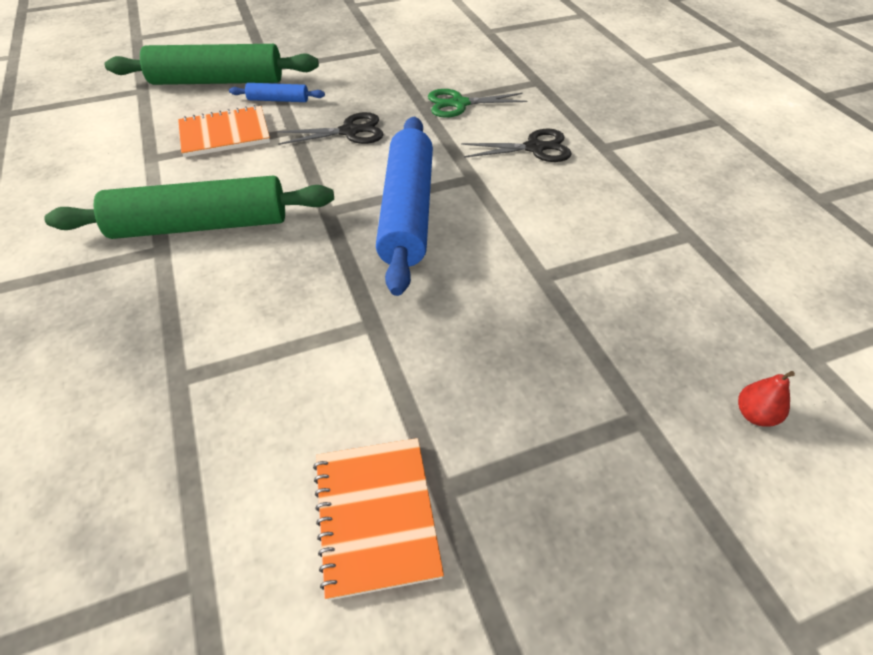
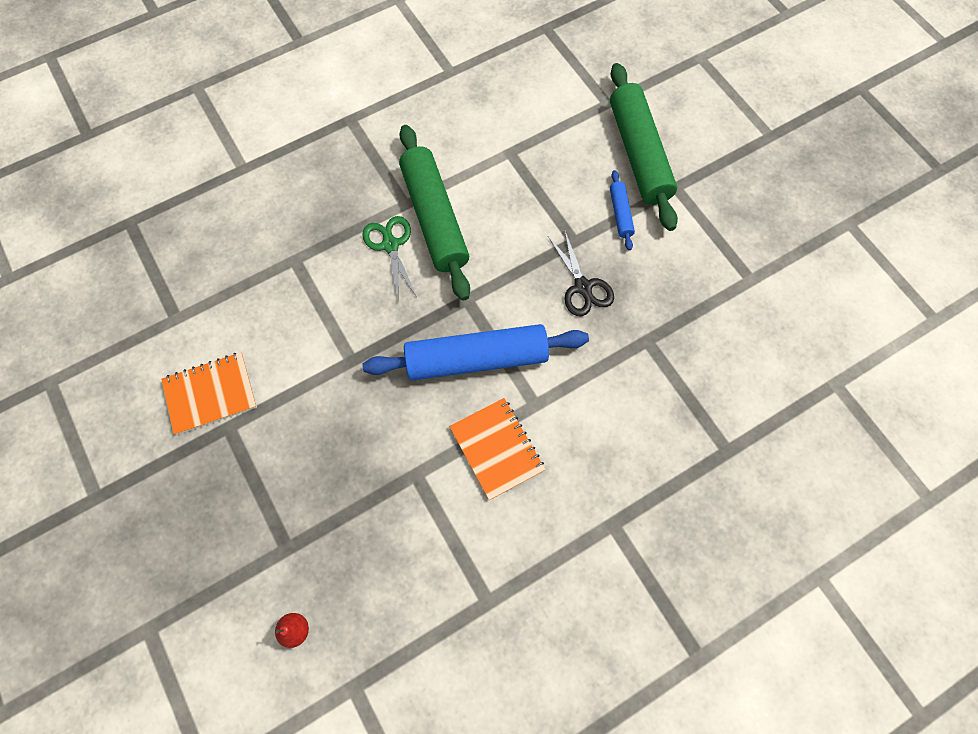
camera: 80 degrees right, 20 degrees up
(225, 134) = (555, 191): orange notebook -> orange notebook (496, 449)
(459, 104) = (657, 375): green scissors -> green scissors (390, 245)
(535, 148) = (595, 456): black scissors -> none

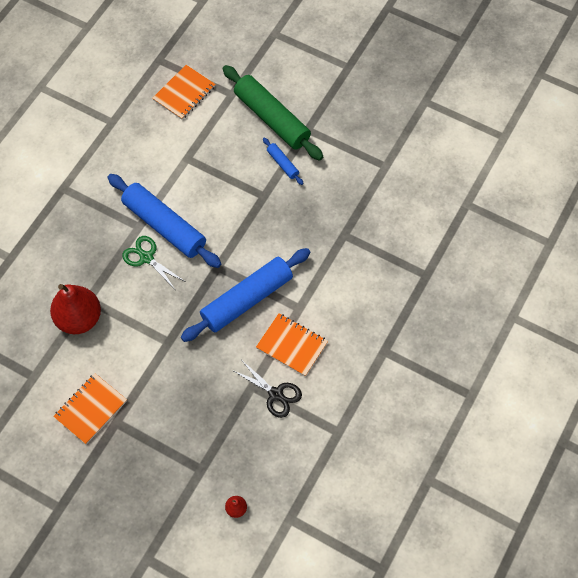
camera: 30 degrees left, 5 degrees down
(269, 277) = (79, 319): none -> red pear
(435, 218) = (164, 226): green rolling pin -> blue rolling pin
(552, 77) = (184, 93): none -> orange notebook
(583, 287) = (286, 222): black scissors -> black scissors (276, 394)

